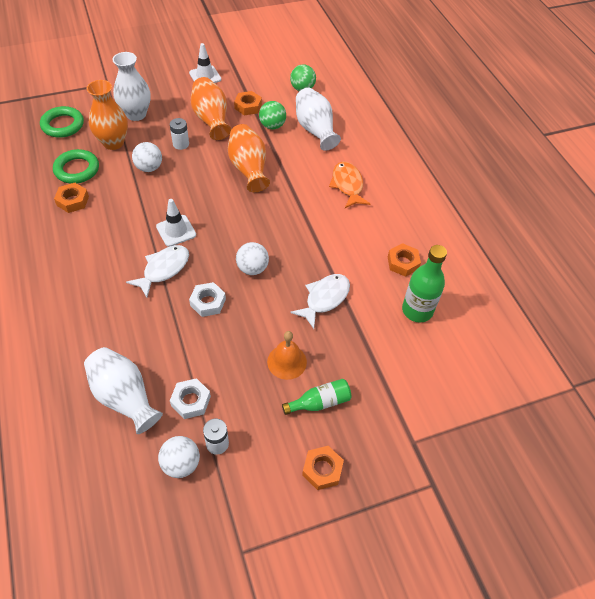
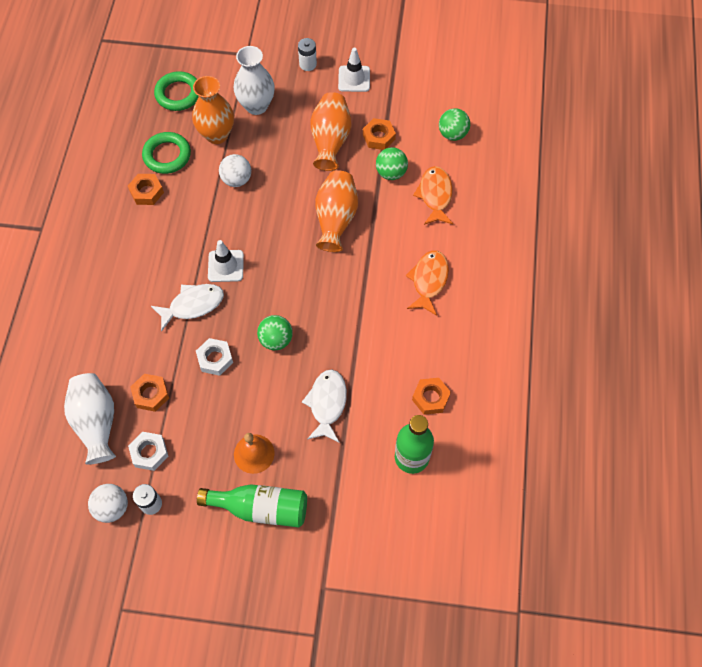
camera: 30 degrees right, 10 degrees up
(181, 144) = (282, 161): white battery -> white battery (308, 64)
(252, 268) = (276, 340): white ball -> green ball
(315, 130) = (435, 195): white vase -> orange fish
(319, 402) = (261, 508): green bottle -> green bottle, size x1.55
(322, 470) = (226, 572): orange nut -> orange nut (151, 394)
(324, 299) = (327, 404): white fish -> white fish turned 60 degrees counterclockwise

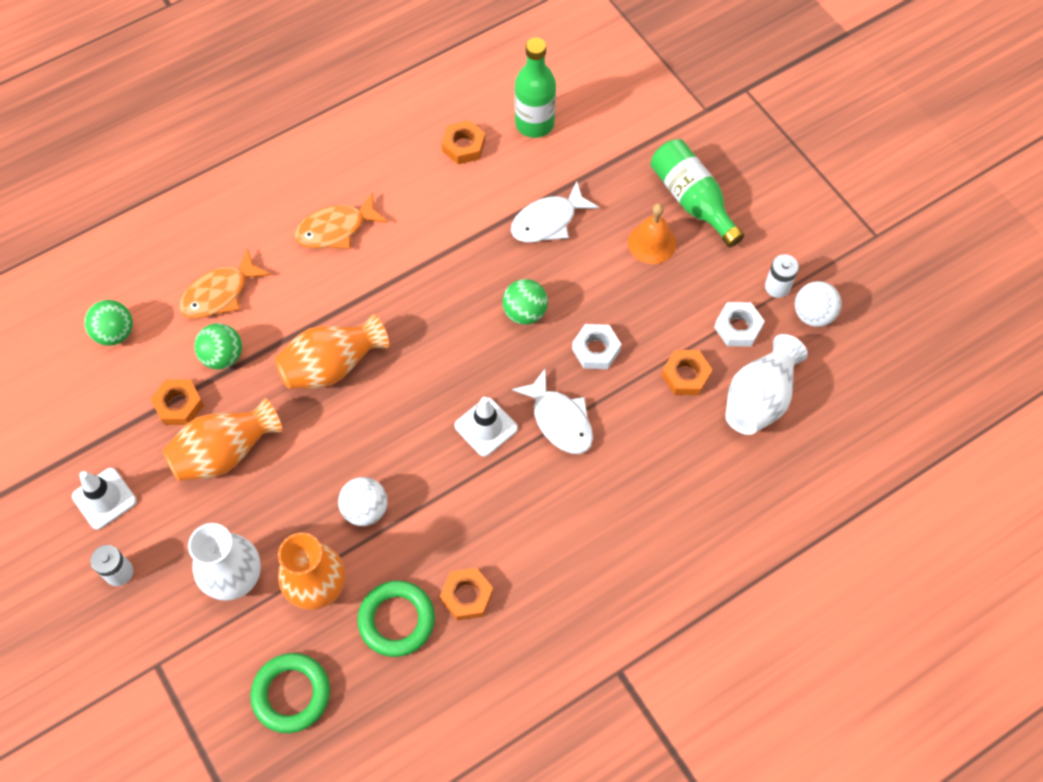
camera: 130 degrees left, 0 degrees up
(193, 305) = (559, 420): white fish -> white fish turned 150 degrees counterclockwise

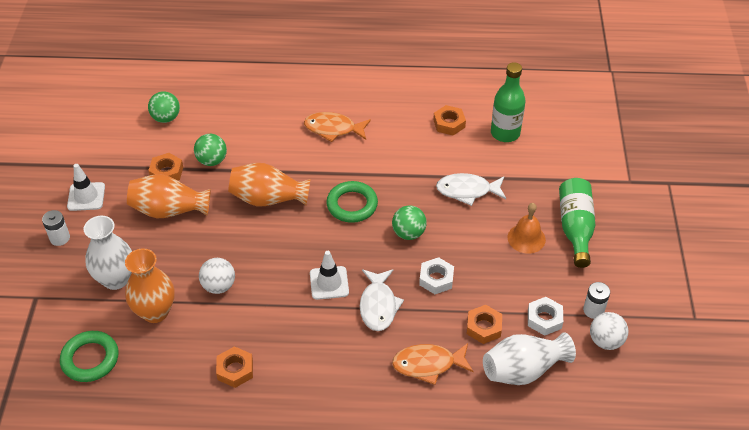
camera: 35 degrees right, 15 degrees down
(220, 293) = (239, 128): orange fish -> orange fish (428, 364)
(396, 620) = (183, 357): green ring -> green ring (352, 205)

